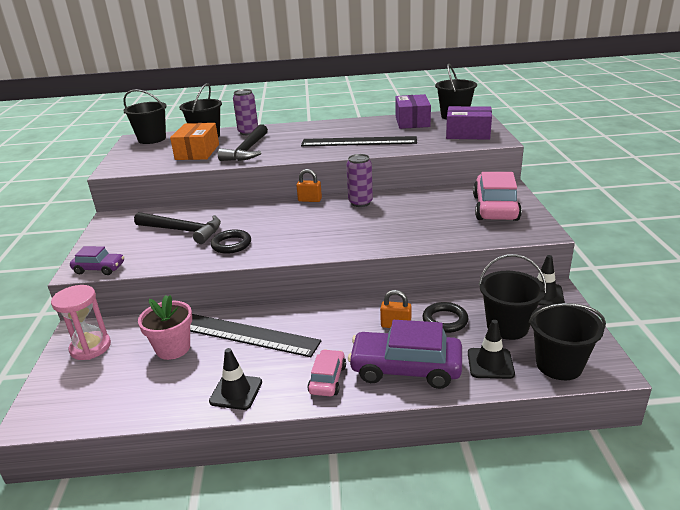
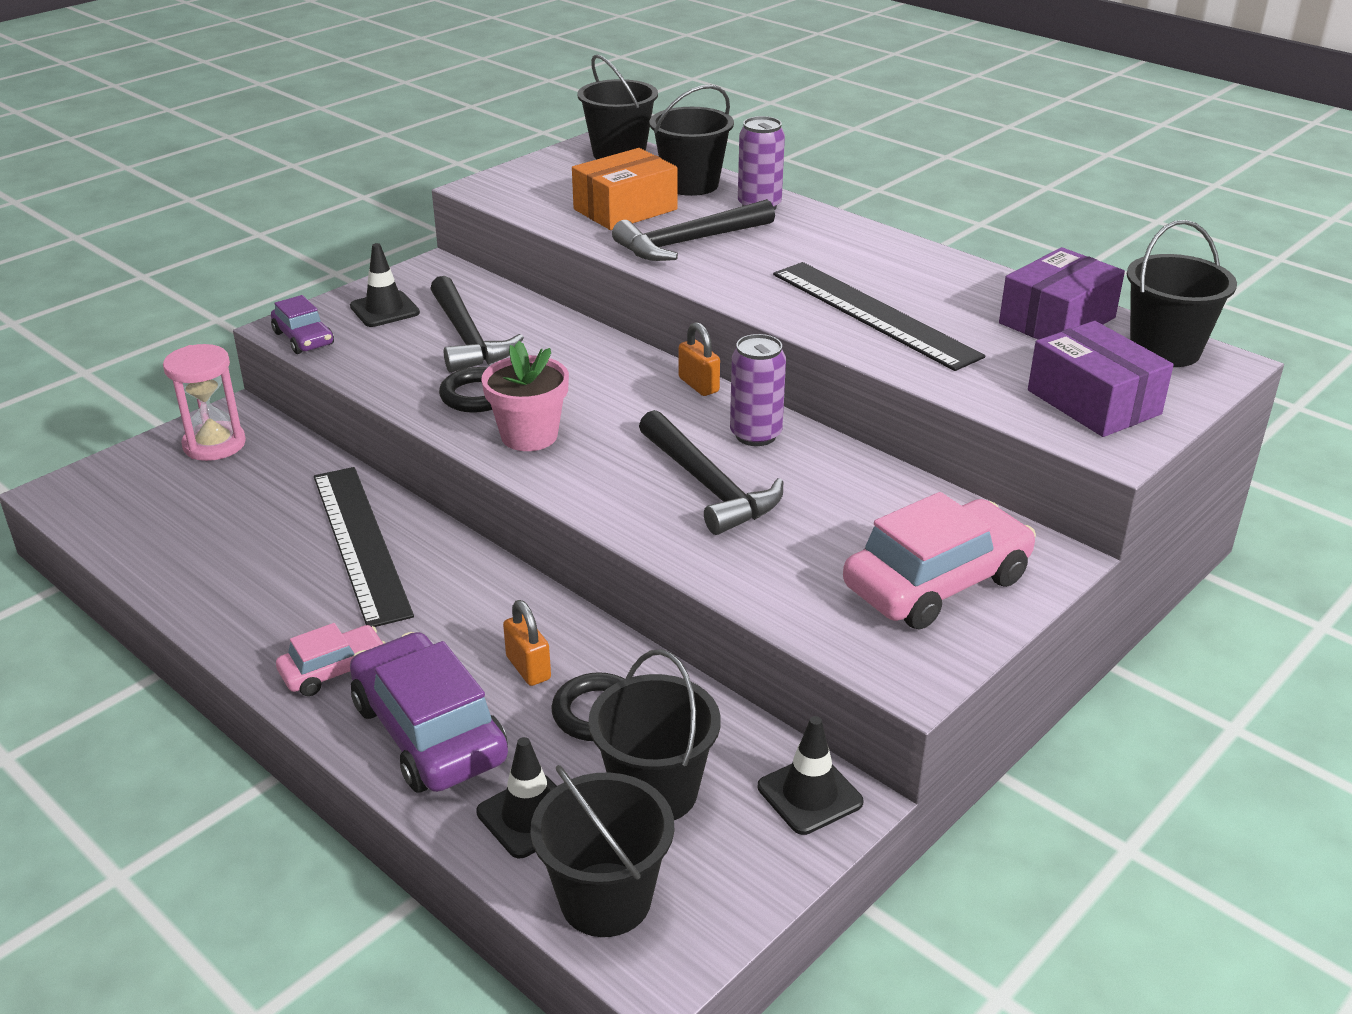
camera: 45 degrees right, 5 degrees up
(173, 348) = (273, 505): pink flower pot -> pink flower pot (529, 436)
(236, 392) = (236, 607): black traffic cone -> black traffic cone (384, 310)
(378, 223) = (708, 485): none -> black hammer

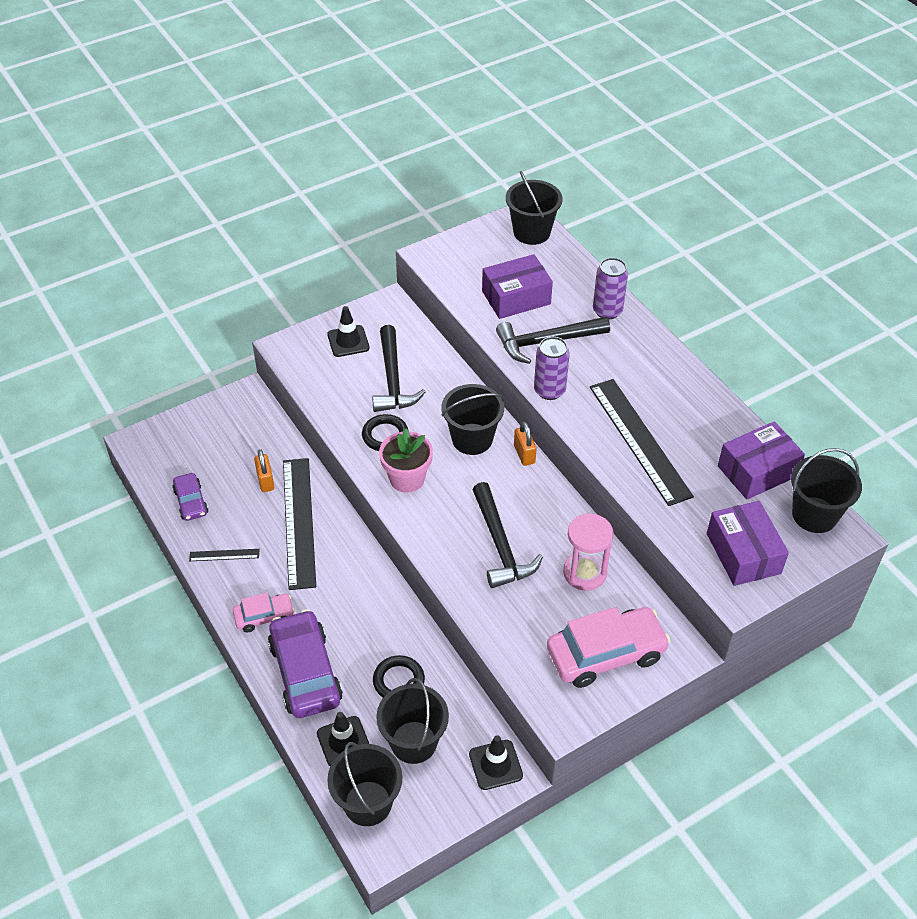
camera: 15 degrees right, 15 degrees up
(214, 444) = (230, 420): pink hourglass -> pink hourglass (584, 572)
(242, 604) = (224, 555): none -> black ruler
(303, 338) = (292, 360): purple car -> purple car (191, 502)
(528, 668) = (370, 640): orange padlock -> orange padlock (265, 481)
(625, 209) = (516, 297): orange box -> purple box
(691, 184) = (569, 277): black bucket -> black bucket (472, 439)
(755, 435) = (544, 507): purple can -> purple can (549, 390)

